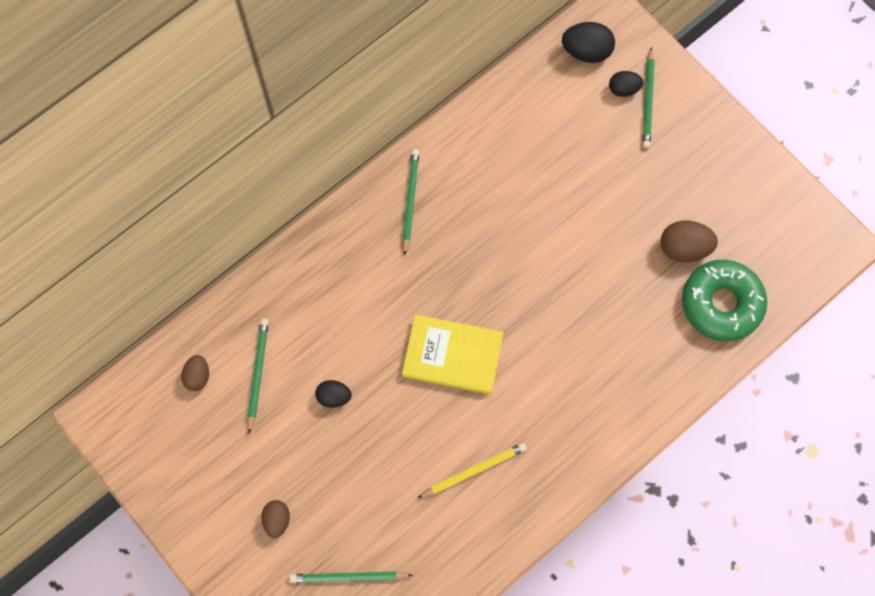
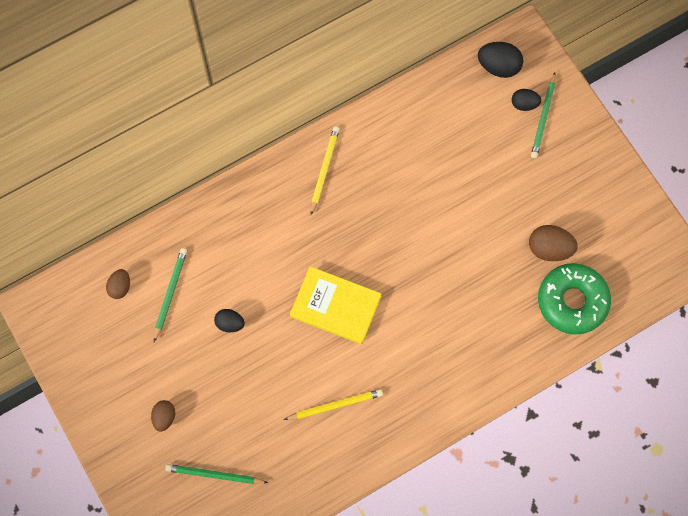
camera: 10 degrees right, 0 degrees up
(410, 201) = (324, 170): green pencil -> yellow pencil

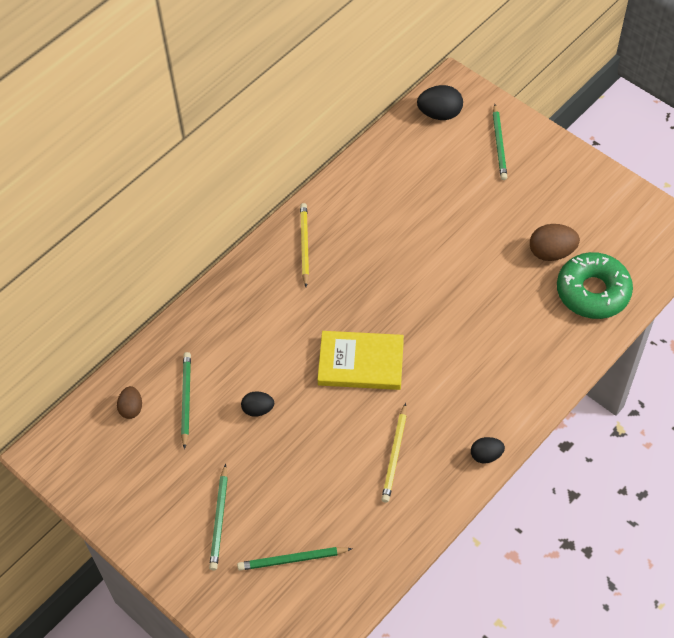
camera: 15 degrees left, 15 degrees down
(164, 417) = (219, 519): brown egg -> green pencil
(335, 405) = (395, 455): yellow pencil -> yellow pencil turned 135 degrees clockwise
(524, 104) = (476, 138): black egg -> black egg (486, 455)

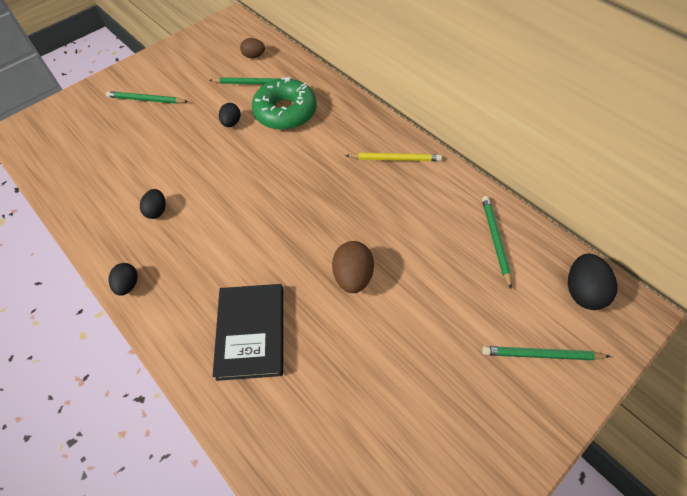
camera: 95 degrees right, 0 degrees up
(292, 559) = (95, 139): green pencil -> green pencil (495, 240)
(361, 363) = (258, 193): yellow book -> none
(395, 455) = (157, 211): yellow pencil -> black egg
(516, 341) = (251, 332): none -> black book
(551, 252) = (367, 393): brown egg -> brown egg (353, 276)
(592, 292) = (302, 436): green donut -> green donut (285, 112)

